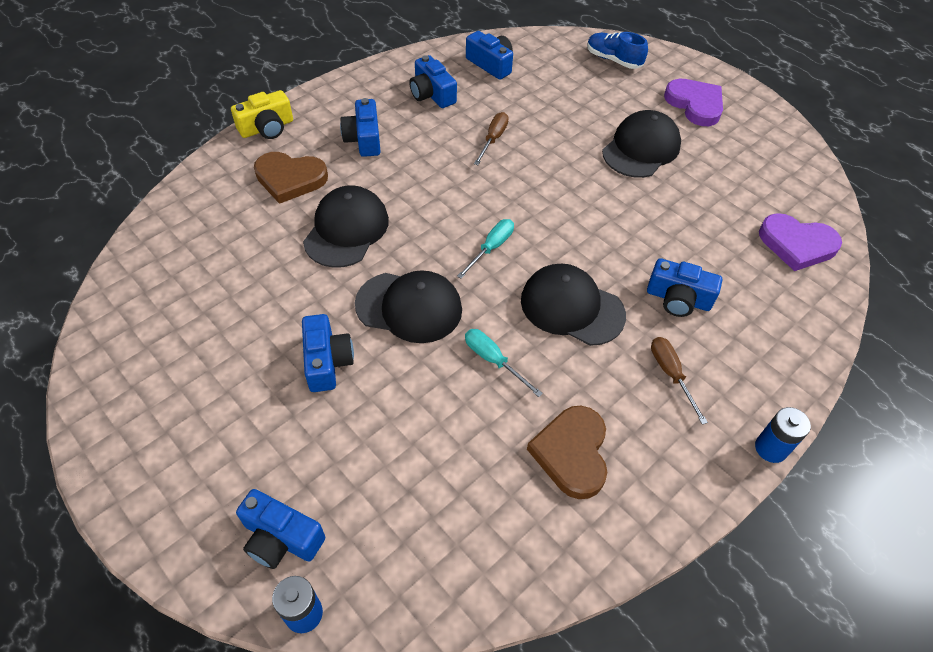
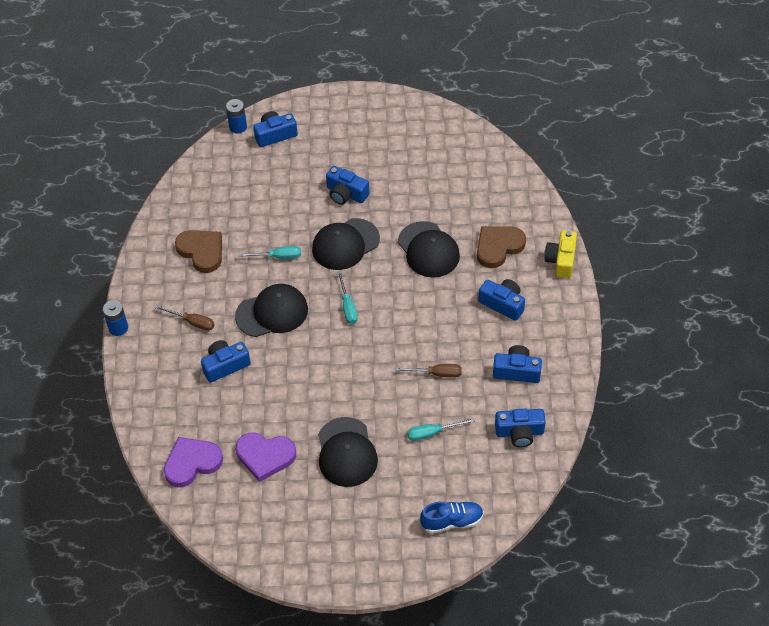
camera: 135 degrees right, 0 degrees up
(493, 139) = (436, 374): brown screwdriver -> brown screwdriver turned 60 degrees counterclockwise
(554, 110) = (432, 433): none -> turquoise screwdriver
(695, 104) = (353, 530): purple heart -> purple heart (265, 456)

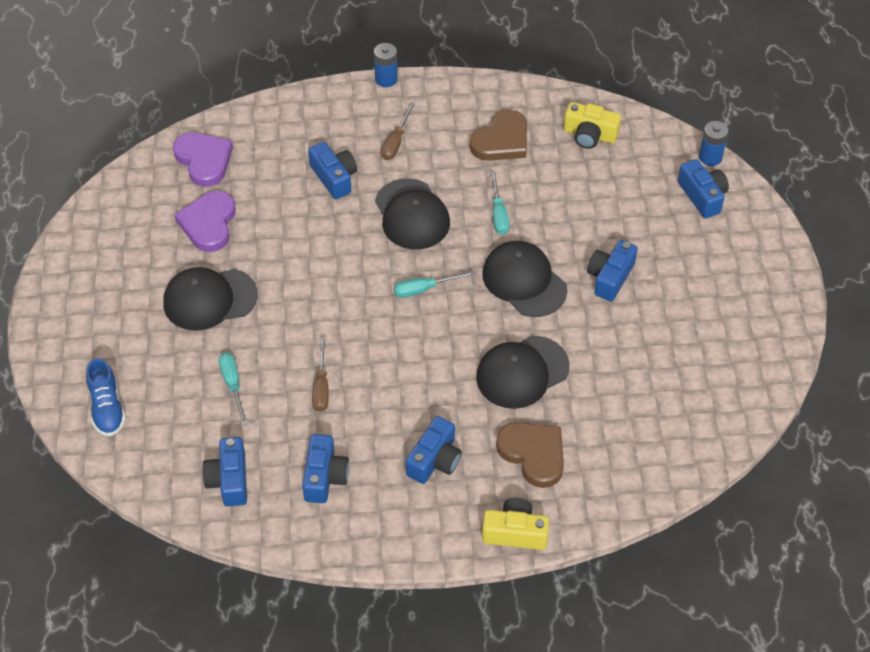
camera: 85 degrees right, 0 degrees up
(204, 196) = (589, 135): none -> yellow camera

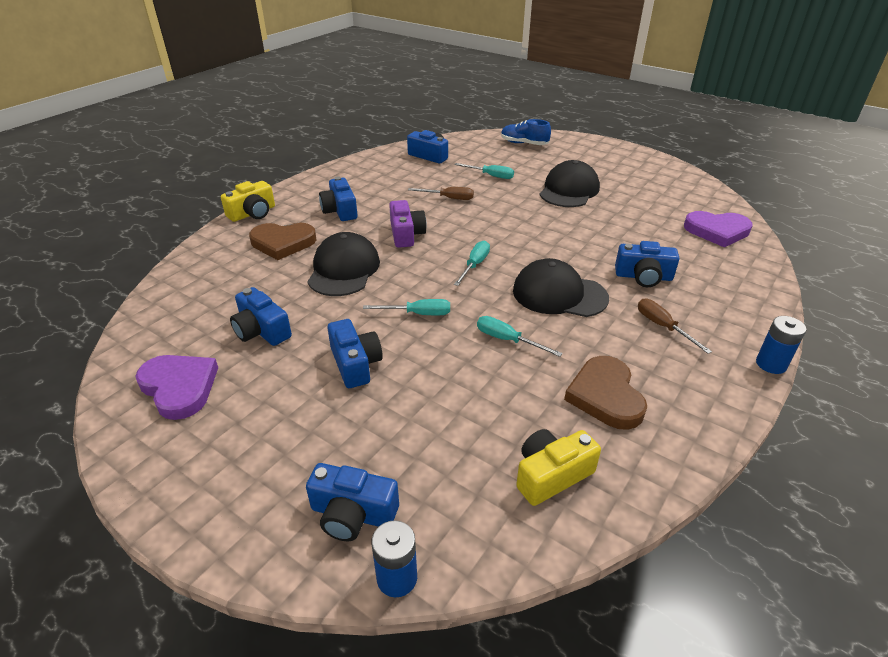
camera: 130 degrees right, 15 degrees down
(209, 224) = (642, 211): purple heart -> purple heart (179, 387)
(321, 387) = (449, 198): brown screwdriver -> brown screwdriver turned 150 degrees clockwise
(324, 477) = (388, 178): blue camera -> blue camera (261, 330)
(424, 371) = (406, 234): none -> purple camera
(524, 281) = (418, 314): black cap -> turquoise screwdriver

